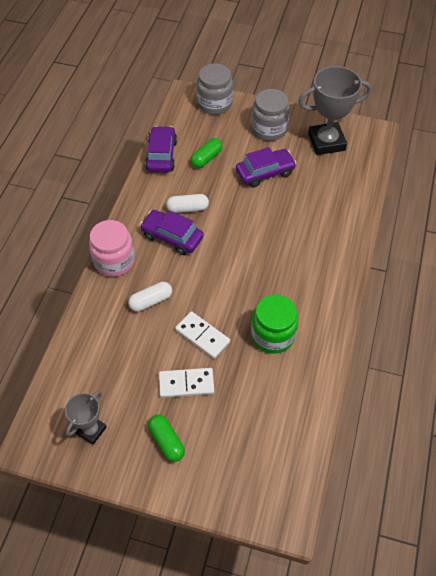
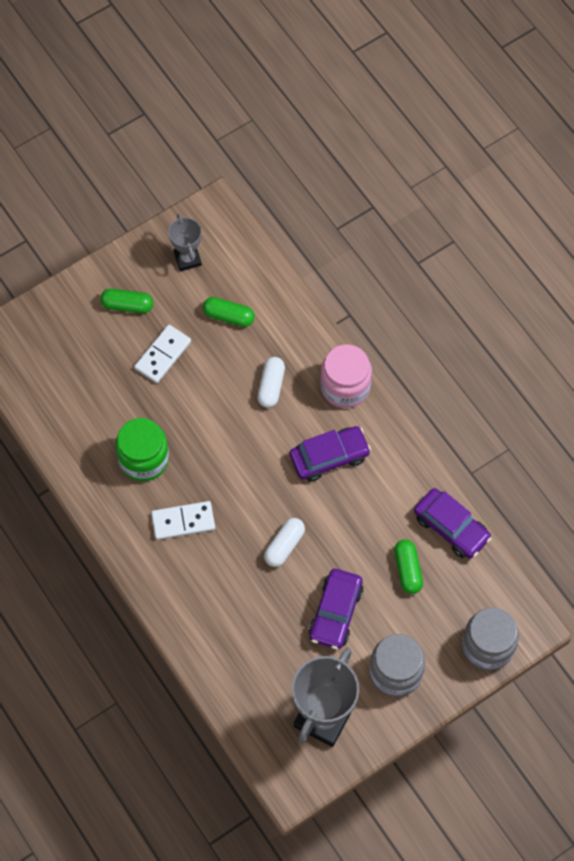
camera: 130 degrees right, 10 degrees up
(118, 365) = (229, 316): none -> green capsule
(187, 208) = (353, 498): white capsule -> white capsule (284, 545)
(202, 336) = (196, 401): white domino -> white domino (183, 522)

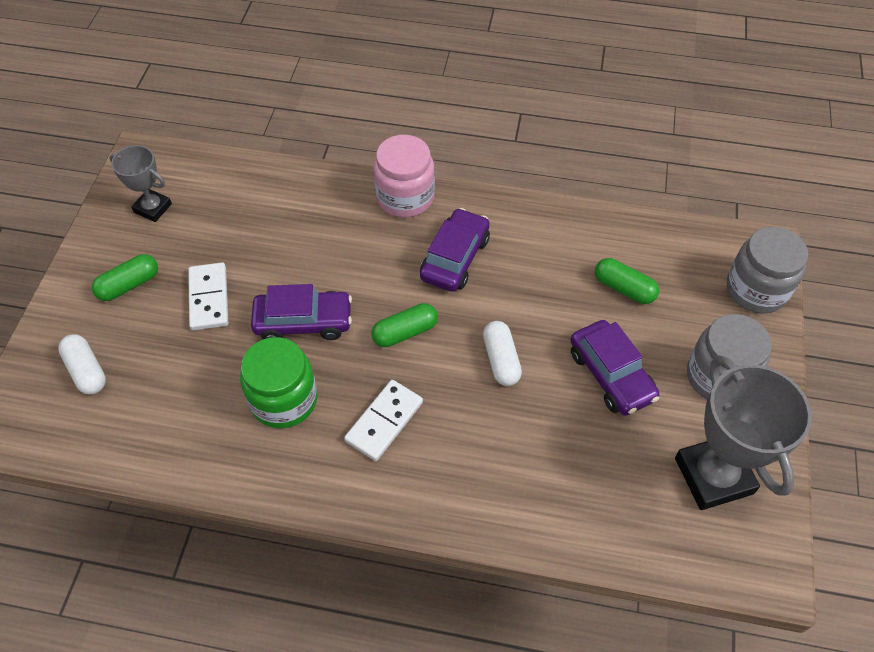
camera: 45 degrees left, 10 degrees down
(229, 316) = (240, 222): green capsule -> green capsule (405, 332)
(271, 386) = (340, 245): white capsule -> white capsule (86, 371)
(451, 527) = (615, 228): purple car -> purple car (303, 322)

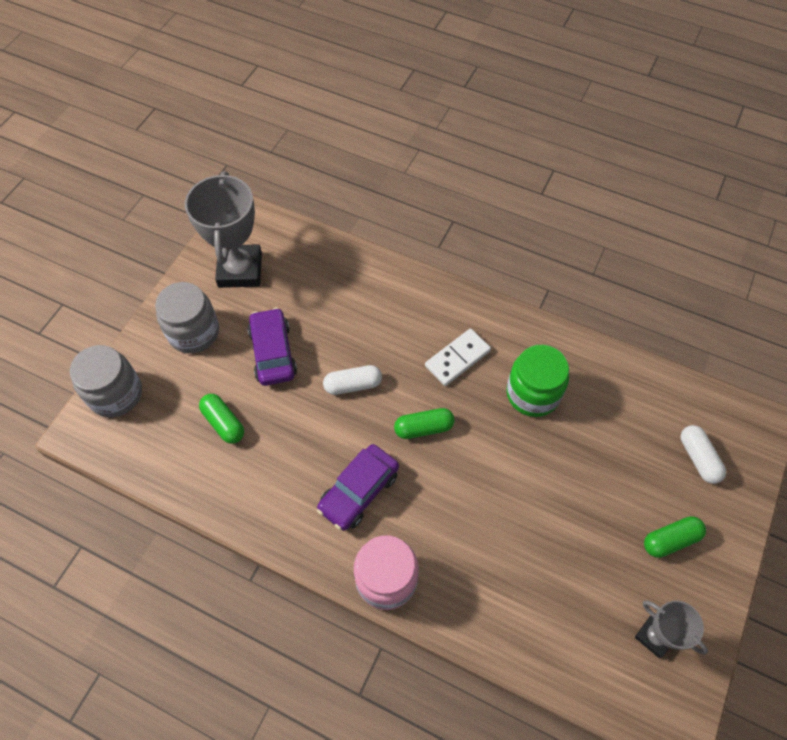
camera: 165 degrees left, 5 degrees up
(209, 298) = (593, 505): white domino -> none
(303, 322) = (509, 459): purple car -> none
(501, 360) = (353, 385): white capsule -> white capsule turned 75 degrees clockwise

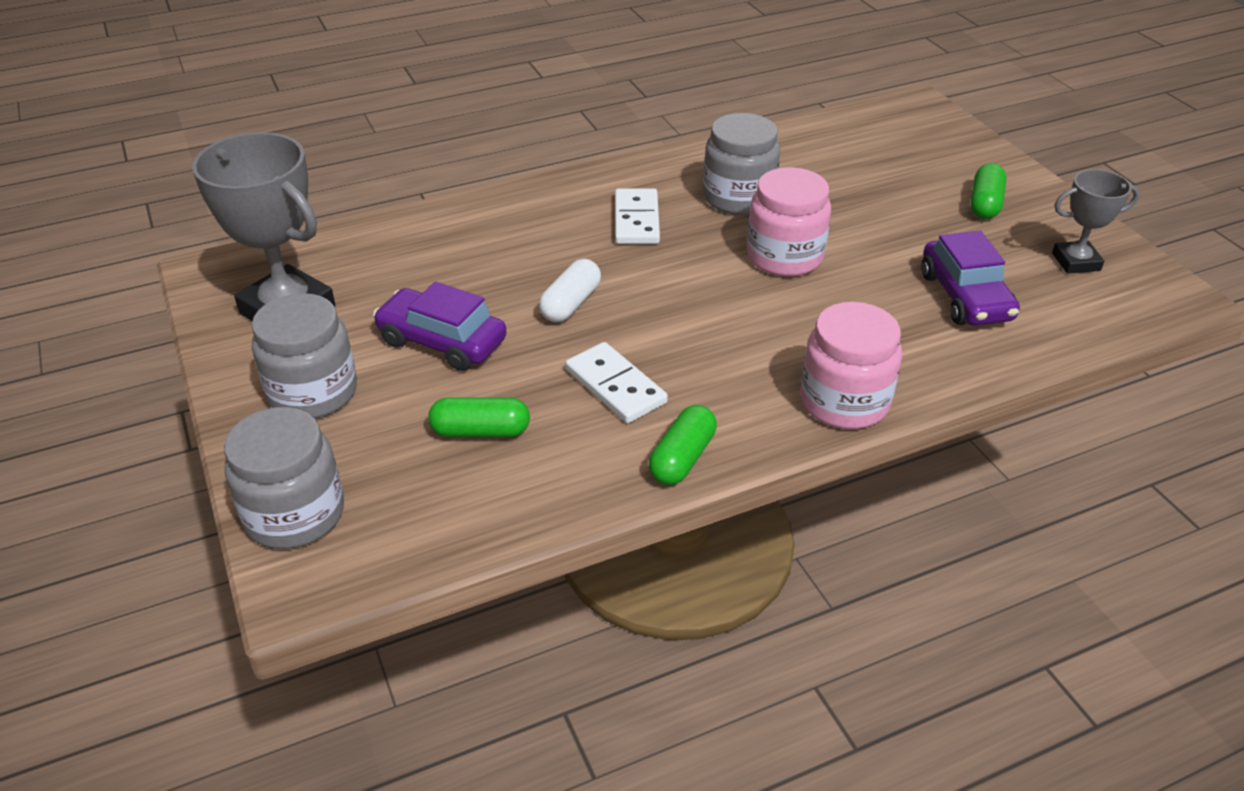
camera: 50 degrees left, 20 degrees down
(305, 456) = (615, 386): none -> white domino
(359, 491) = (711, 367): purple car -> purple car (965, 297)
(424, 428) = (690, 282): green capsule -> green capsule (682, 458)
(495, 459) = (784, 257): none -> pink jar
(533, 393) = (738, 197): green jar -> grey jar
(698, 458) = (917, 149): white capsule -> none

